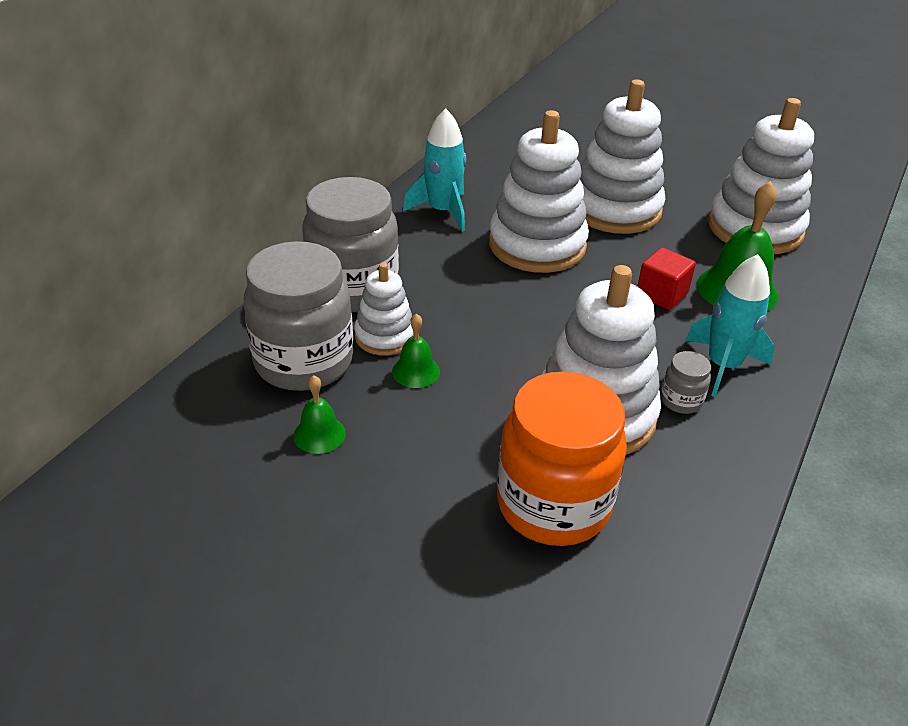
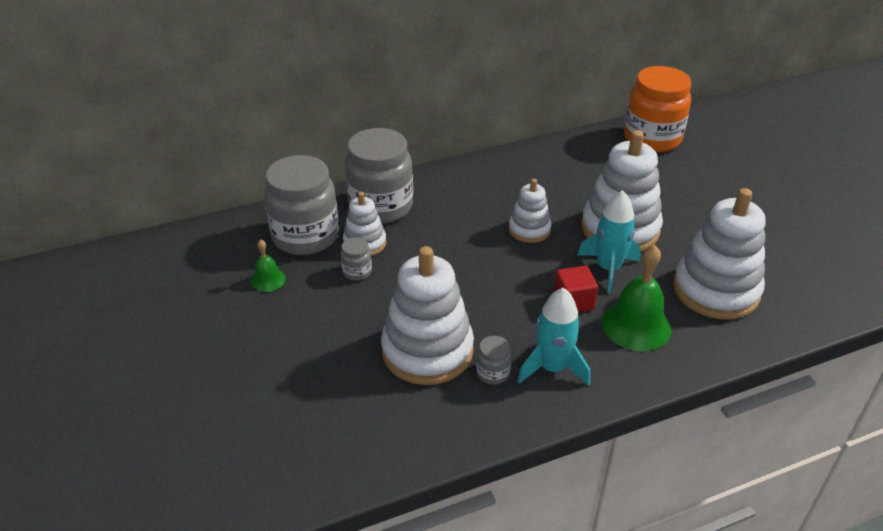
camera: 40 degrees right, 0 degrees up
(416, 371) = (357, 272): green bell -> grey jar
(442, 211) = (495, 181): turquoise rocket -> turquoise rocket (608, 268)
(537, 245) = (529, 229): white stacking toy -> white stacking toy, size x0.54
(553, 504) = (338, 385): orange jar -> orange jar (652, 139)

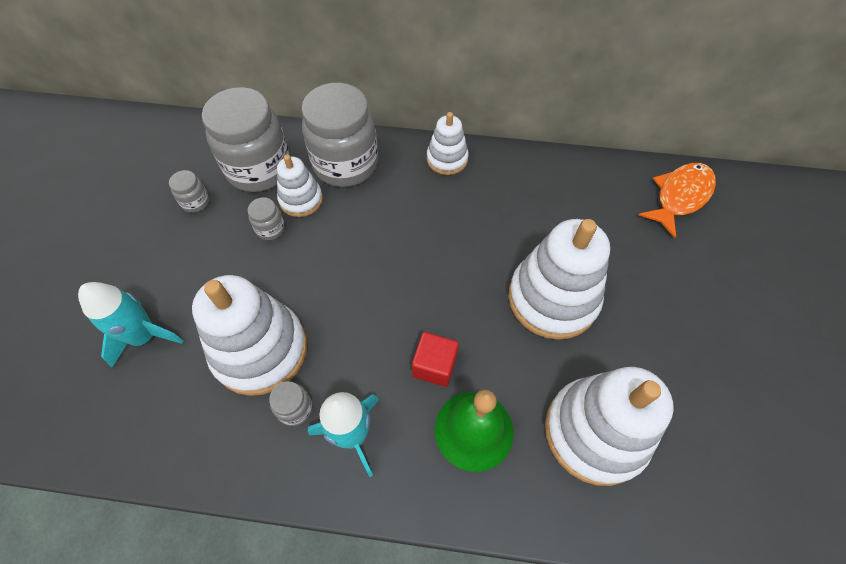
camera: 30 degrees right, 20 degrees up
(268, 280) = (195, 202): green bell -> grey jar
(529, 229) = (460, 255): white stacking toy -> white stacking toy (447, 159)
(608, 268) = (501, 343): turquoise rocket -> turquoise rocket (144, 336)
(652, 139) = (680, 196): orange jar -> orange fish

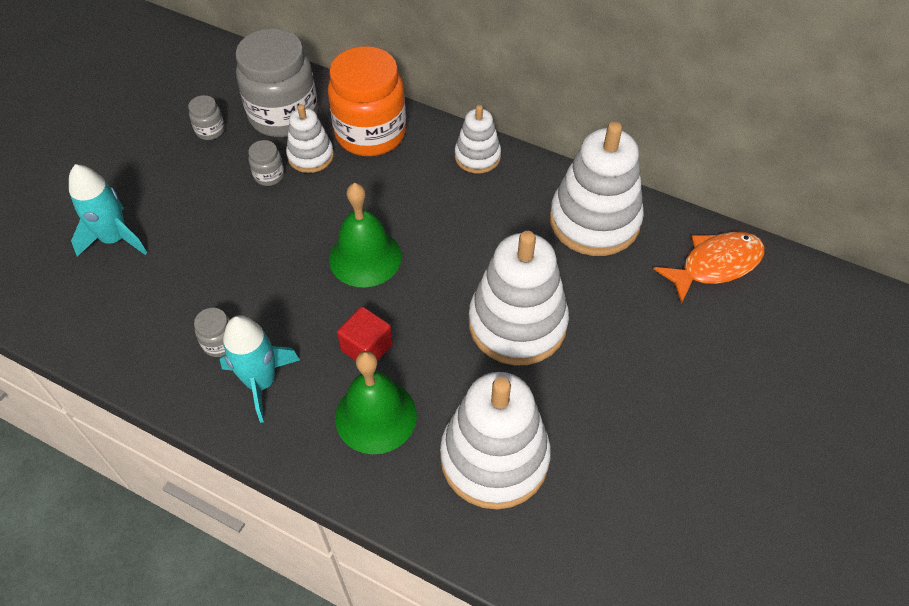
camera: 20 degrees right, 5 degrees down
(260, 350) = (211, 282): white stacking toy -> white stacking toy (594, 221)
(345, 164) = (370, 133): grey jar -> orange jar
(393, 280) = (365, 257): none -> green bell

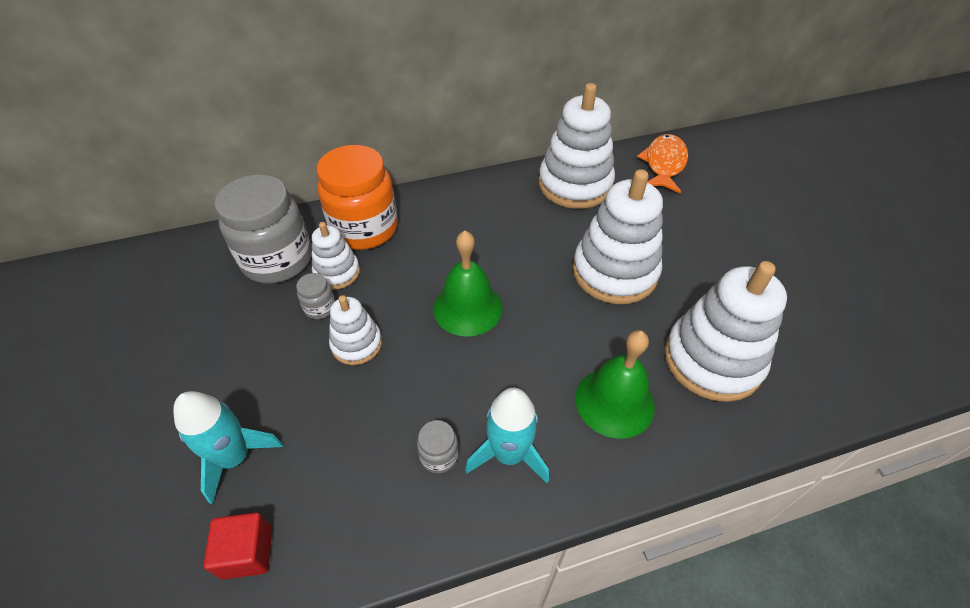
camera: 45 degrees left, 5 degrees down
(210, 130) = (224, 311): grey jar -> none
(366, 347) = (548, 364): red cube -> red cube (247, 552)
(477, 156) = (458, 195): white stacking toy -> white stacking toy (357, 344)

